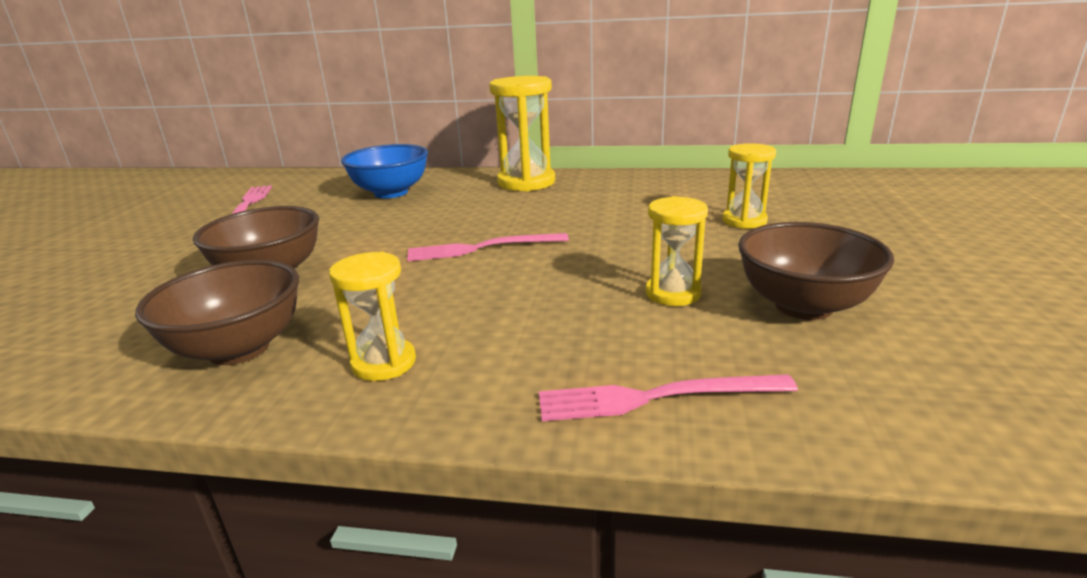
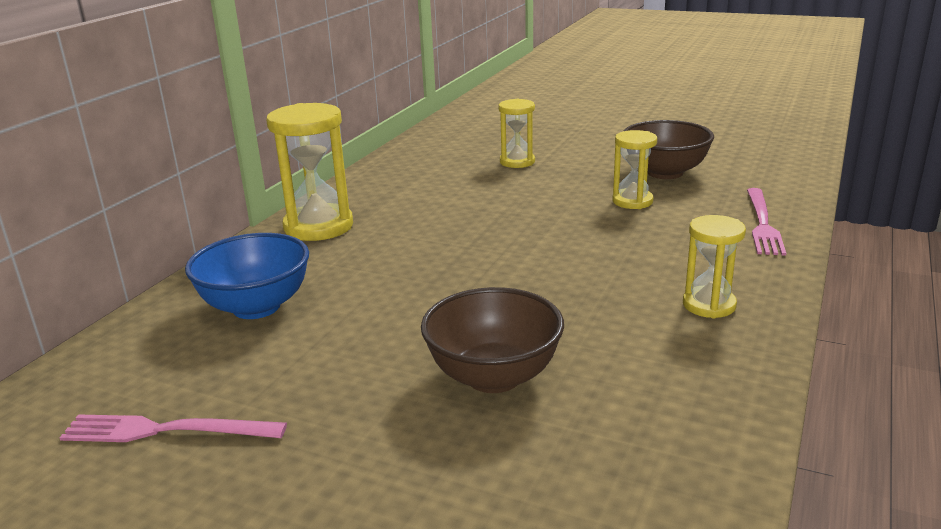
camera: 75 degrees left, 0 degrees up
(239, 349) = (670, 376): brown bowl -> none
(481, 248) = (499, 259): pink fork -> none

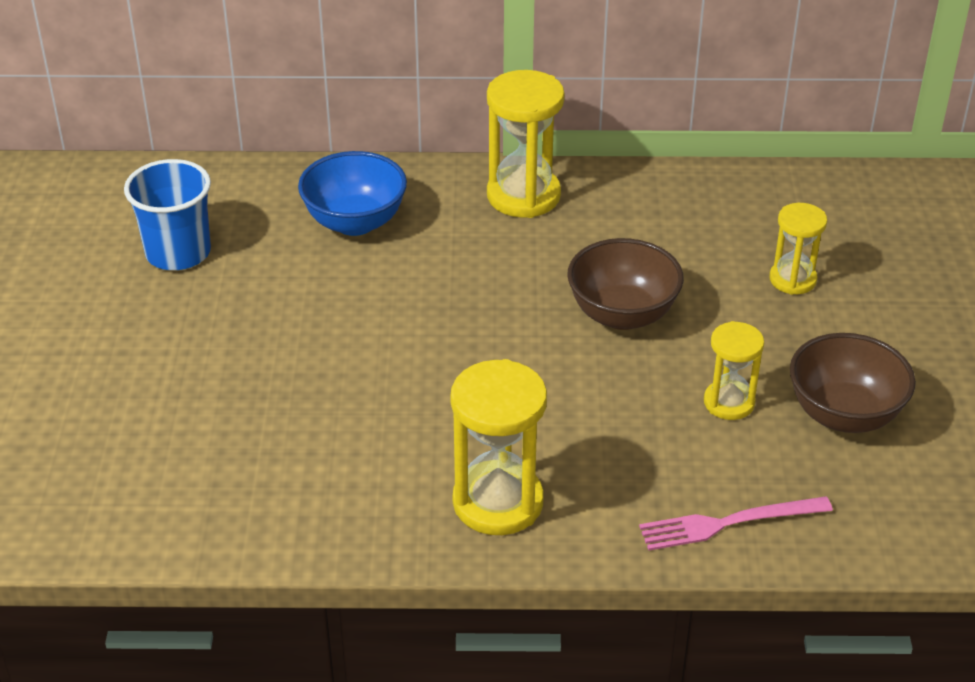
camera: 65 degrees right, 15 degrees up
(166, 430) = (178, 253): pink fork -> blue cup
(494, 376) = (310, 390): brown bowl -> brown bowl (622, 314)
(709, 305) = (498, 502): yellow hourglass -> yellow hourglass, size x1.67

